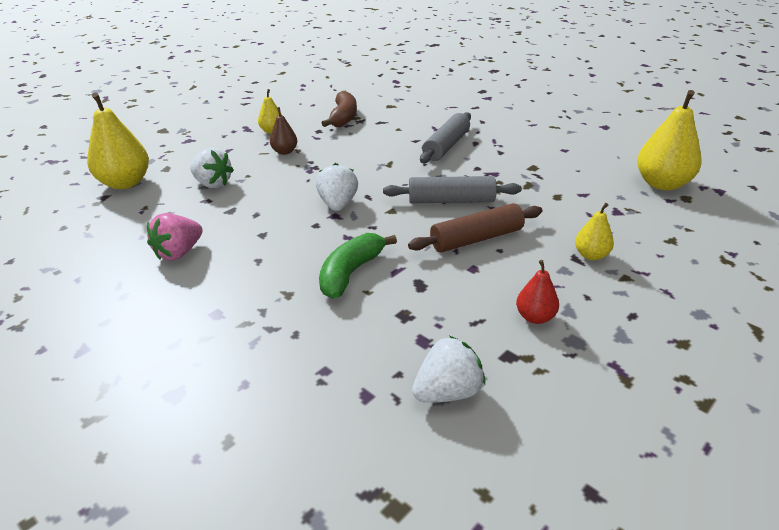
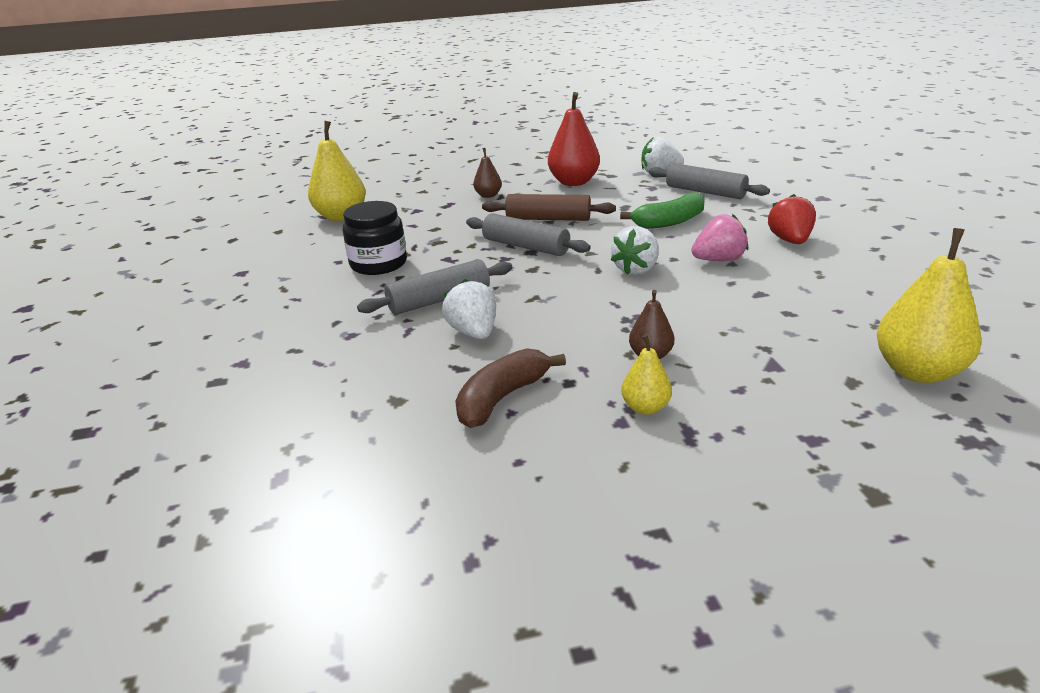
camera: 145 degrees left, 5 degrees down
(179, 253) = (823, 267): pink strawberry -> pink strawberry (718, 260)
(213, 184) = (776, 332): white strawberry -> white strawberry (474, 332)
(213, 281) = (790, 241): none -> red strawberry
(344, 352) = (705, 192): none -> grey rolling pin
(532, 155) = (378, 264): none -> black jar
(535, 317) = (573, 182): red pear -> red pear, size x1.88
(591, 255) = (488, 195): yellow pear -> brown pear

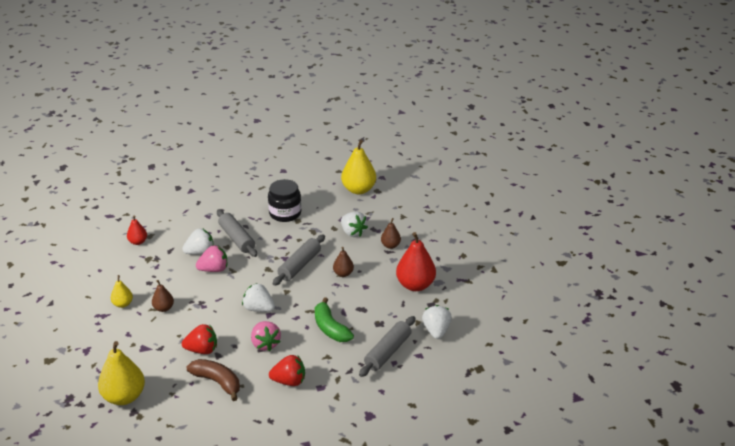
camera: 85 degrees right, 5 degrees up
(416, 414) = (138, 242): none -> red pear
(451, 216) = (353, 232): none -> white strawberry
(502, 398) = (142, 264): brown banana -> brown banana (217, 382)
(530, 314) = (214, 269): none -> pink strawberry
(548, 219) = (343, 273): brown rolling pin -> brown pear
(754, 307) = (202, 350): none -> red strawberry

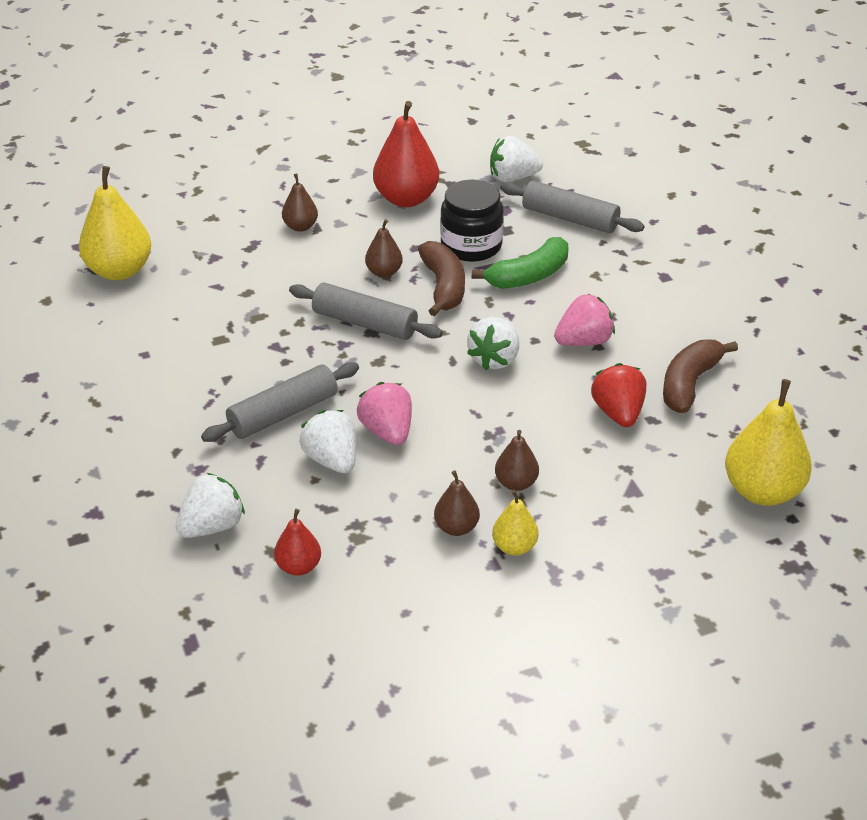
camera: 95 degrees left, 5 degrees up
(142, 287) = (456, 527): none -> brown pear
(285, 213) = (196, 357): black jar -> black jar (471, 245)
(289, 381) = (662, 307): red strawberry -> none
(326, 294) = (443, 287): none -> brown banana
(353, 232) = (262, 269): white strawberry -> white strawberry (212, 526)

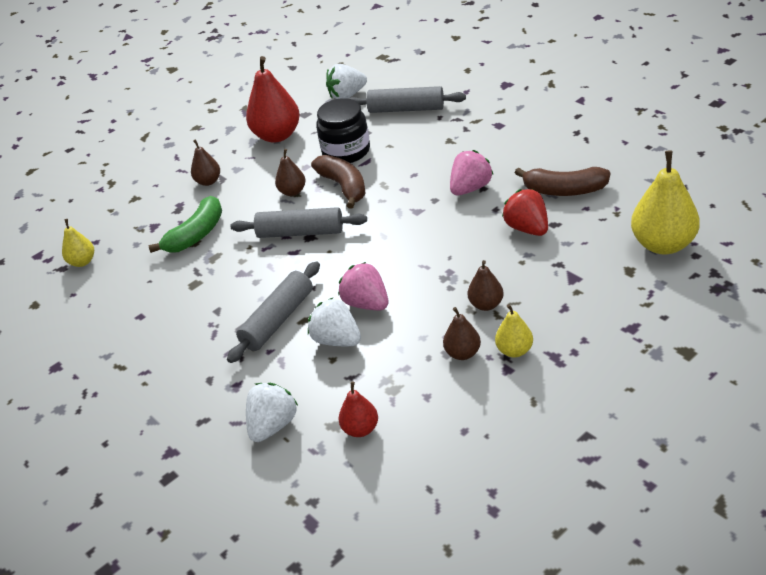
camera: 15 degrees left, 0 degrees up
(119, 271) = (82, 262): yellow pear -> yellow pear, size x0.53
(494, 359) = (414, 223): white strawberry -> none
(528, 276) = (401, 158): green banana -> green banana (196, 235)
(689, 384) = (564, 190): brown banana -> brown banana turned 90 degrees counterclockwise

